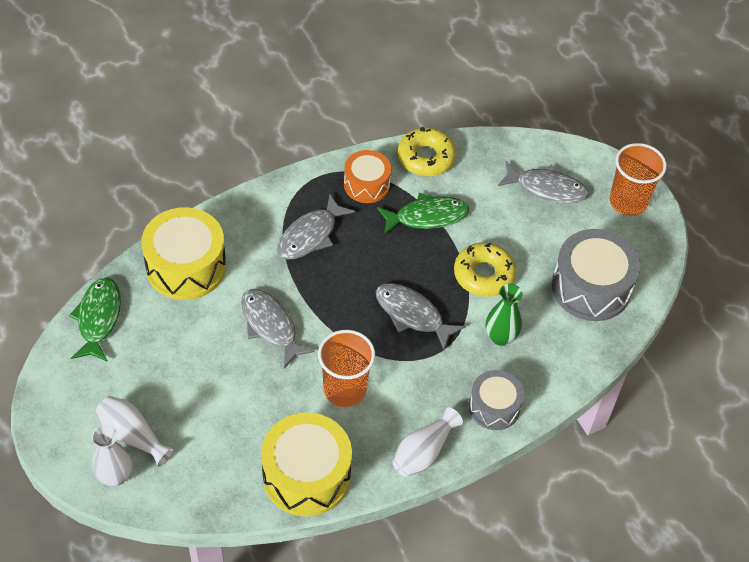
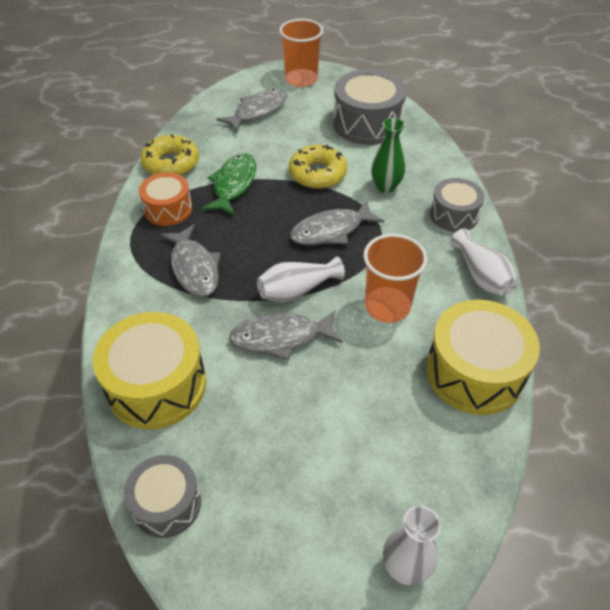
camera: 60 degrees left, 5 degrees down
(98, 318) = (167, 504): green fish -> grey drum
(133, 435) = (355, 524): white vase -> white vase (297, 290)

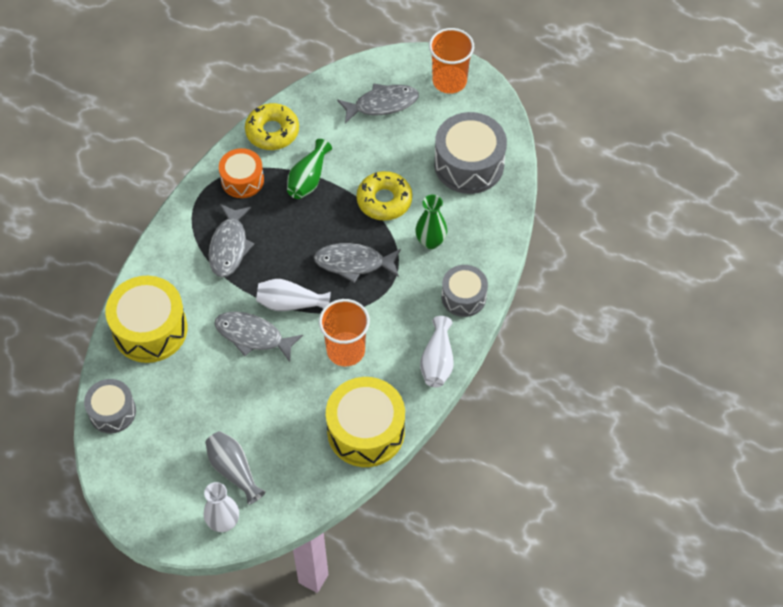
camera: 30 degrees right, 10 degrees up
(233, 184) = (308, 179): green fish -> green vase
(368, 493) = (234, 470): none -> grey vase

